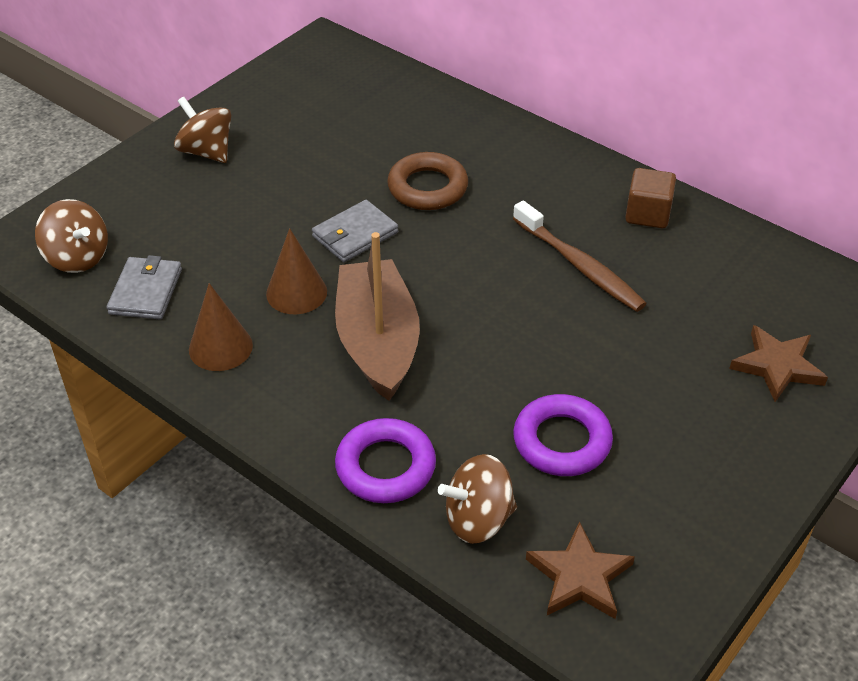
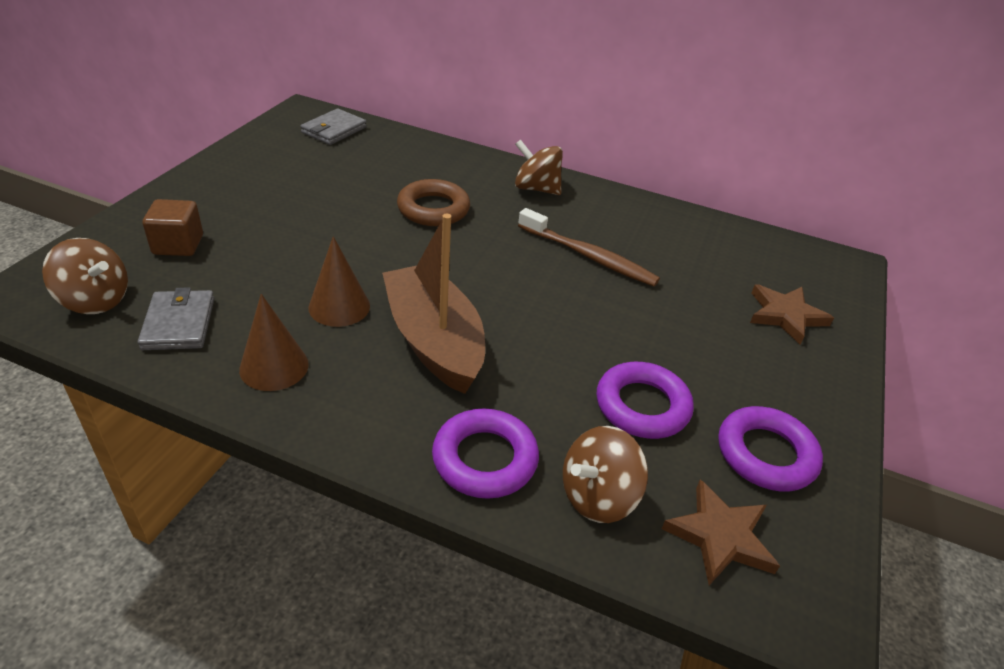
camera: 20 degrees left, 5 degrees down
(206, 152) = (216, 197): brown spinning top -> brown spinning top (536, 188)
(355, 234) = (380, 252): grey wallet -> grey wallet (334, 130)
(647, 214) = (625, 213): brown cube -> brown cube (178, 245)
(668, 510) = (766, 454): none -> purple ring

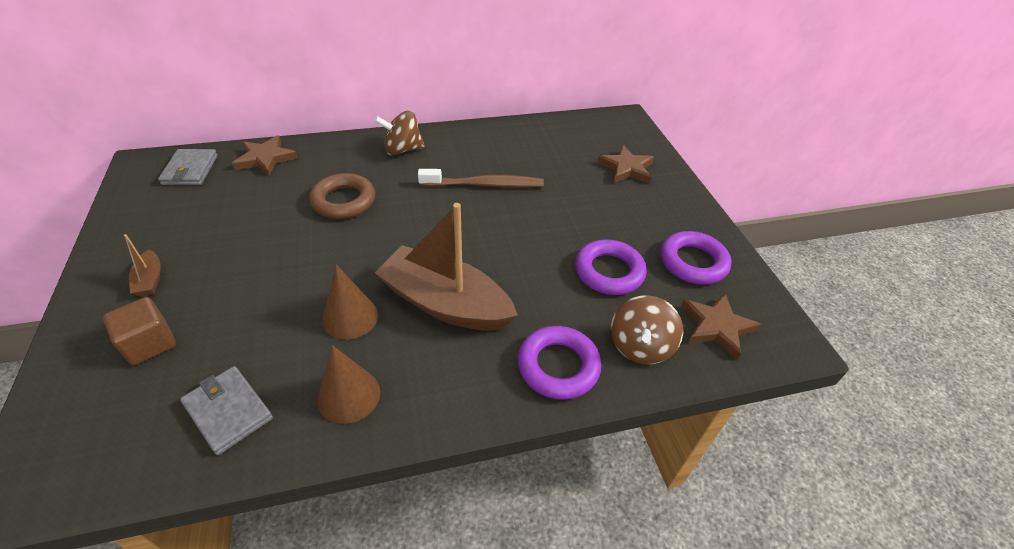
camera: 35 degrees left, 5 degrees up
(95, 300) = (119, 440): brown spinning top -> none
(223, 199) = (150, 280): none -> brown boat
(402, 145) = (265, 158): none -> brown star

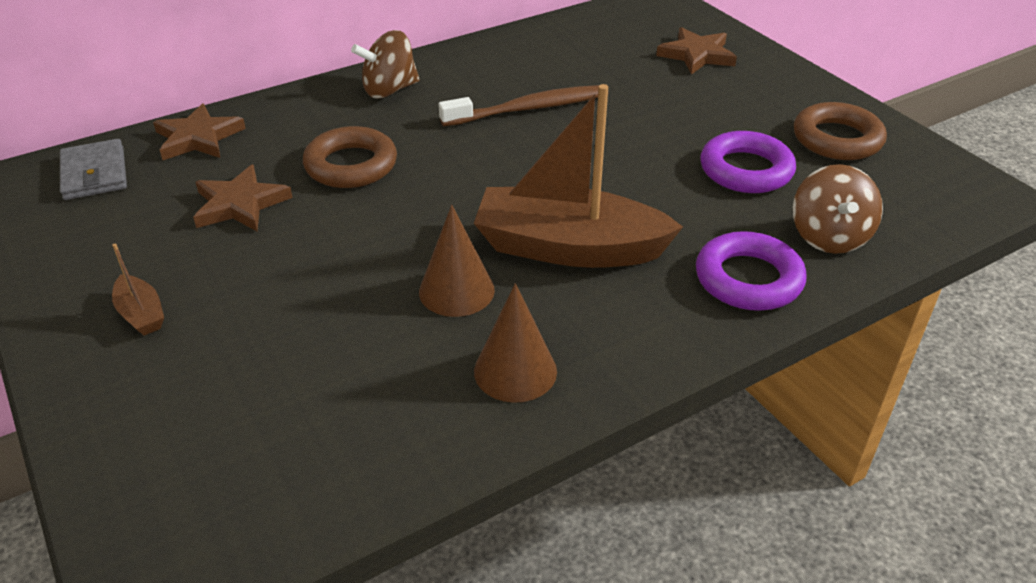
camera: 15 degrees left, 5 degrees down
(150, 343) = (201, 383): brown cube -> none
(228, 411) = (369, 426): grey wallet -> none
(693, 262) = (837, 139): purple ring -> brown ring
(716, 327) = (902, 198): brown star -> brown star (240, 204)

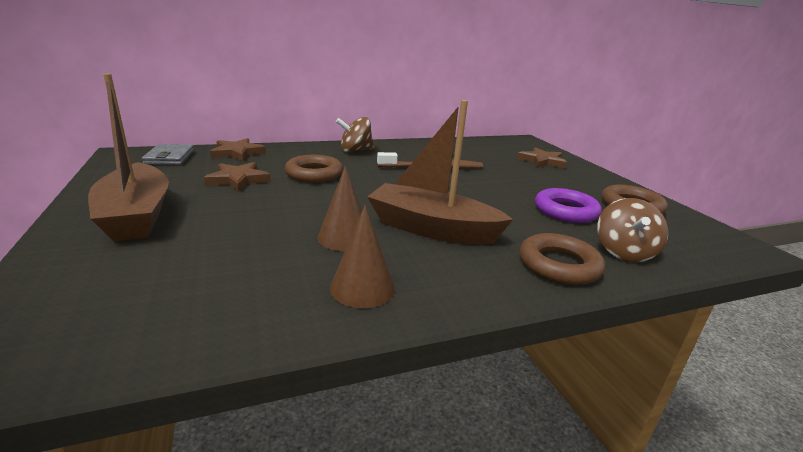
camera: 10 degrees right, 15 degrees down
(141, 314) = (136, 216): brown boat -> brown boat, size x2.41
(748, 279) = (558, 265): purple ring -> brown ring

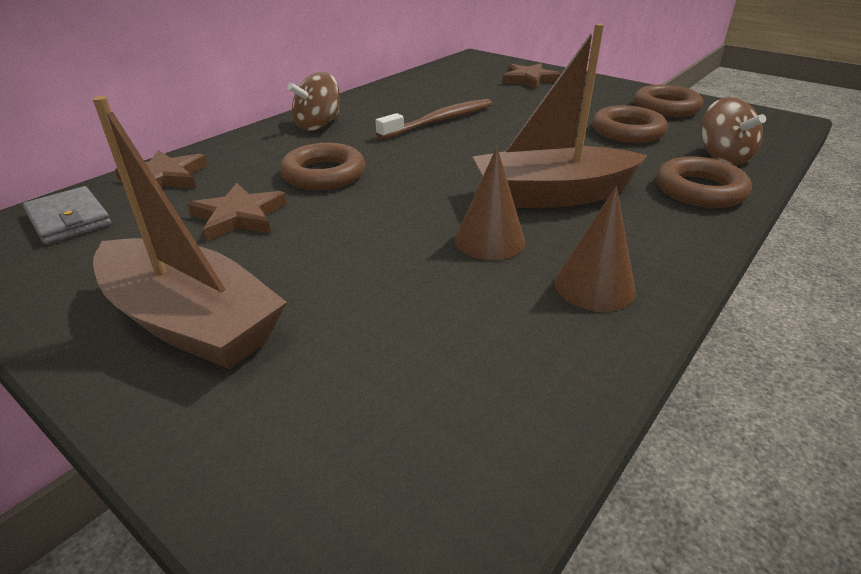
camera: 30 degrees left, 10 degrees up
(565, 211) = (627, 131): purple ring -> brown ring

